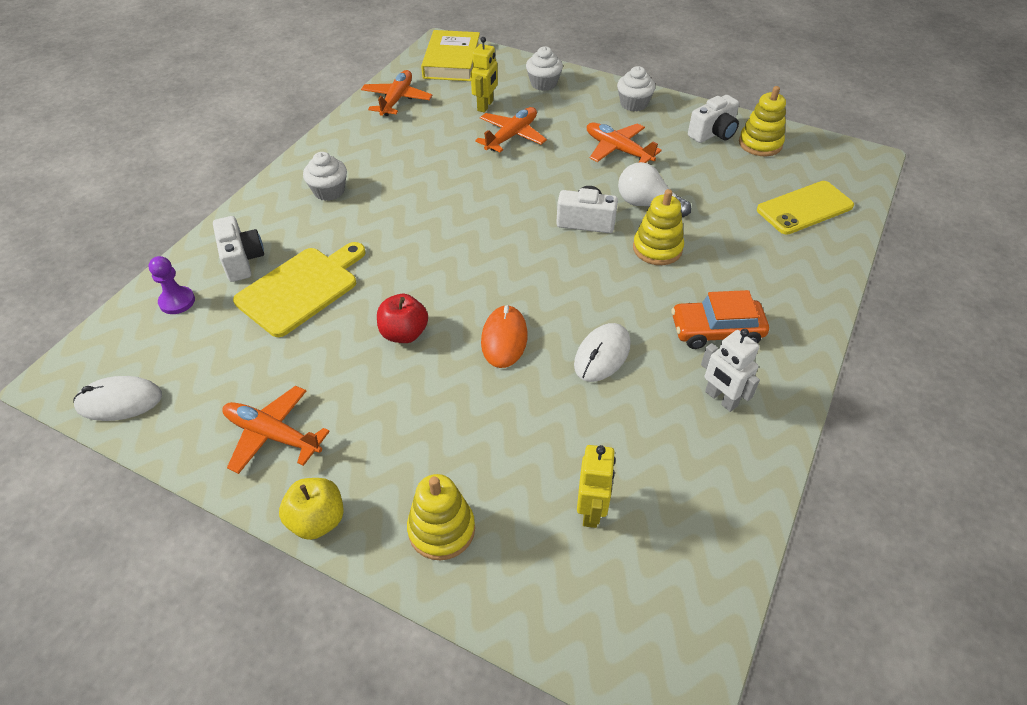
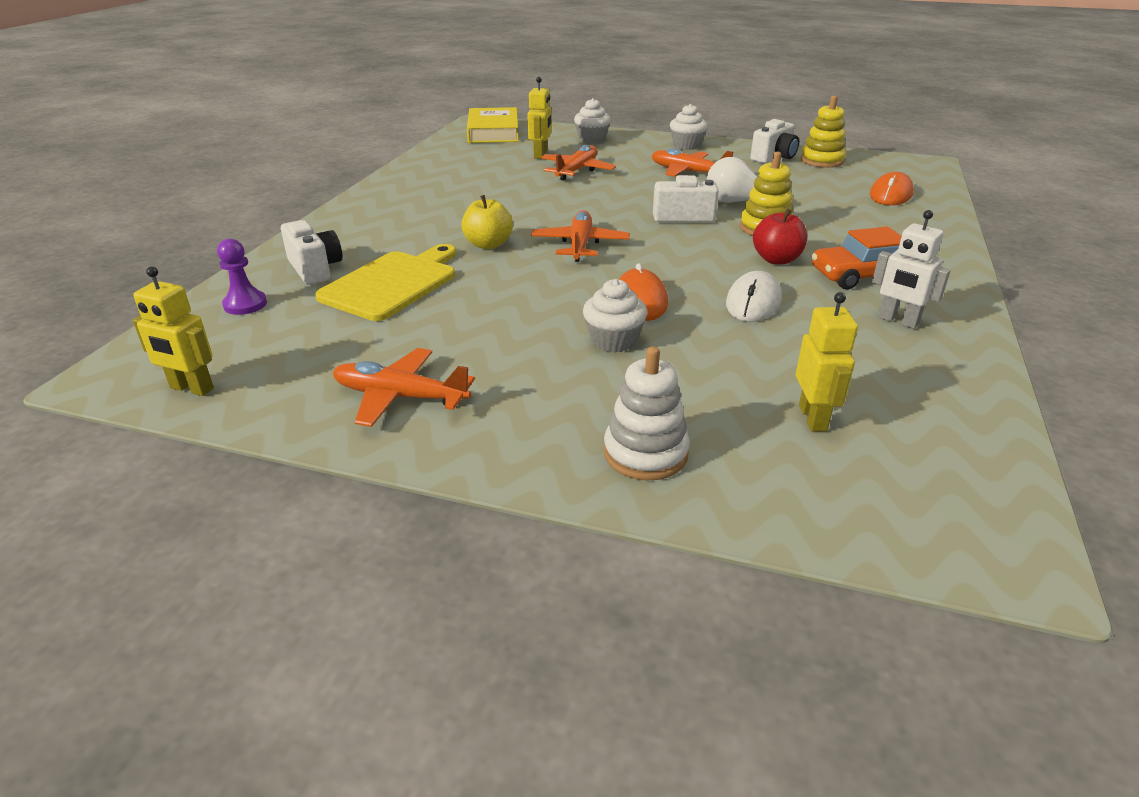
camera: 10 degrees left, 15 degrees down
(119, 401) = (191, 388): white mouse -> yellow robot
(317, 520) = (485, 463): yellow apple -> yellow apple (488, 244)
(329, 191) = (398, 216): white cupcake -> white cupcake (613, 341)
(396, 100) = (447, 156): orange plane -> orange plane (580, 245)
(404, 333) = (526, 305): red apple -> red apple (776, 260)
(441, 529) = (645, 453): yellow stacking toy -> white stacking toy
(804, 208) = (891, 194): yellow phone -> orange mouse

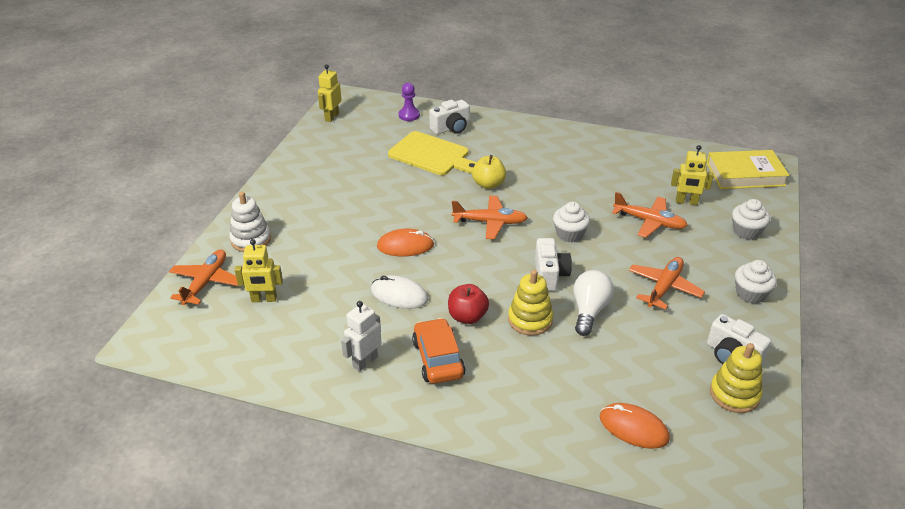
camera: 90 degrees right, 5 degrees up
(400, 397) = (313, 169): orange plane -> orange plane (206, 282)
(613, 341) = (355, 233): white cupcake -> white cupcake (569, 234)

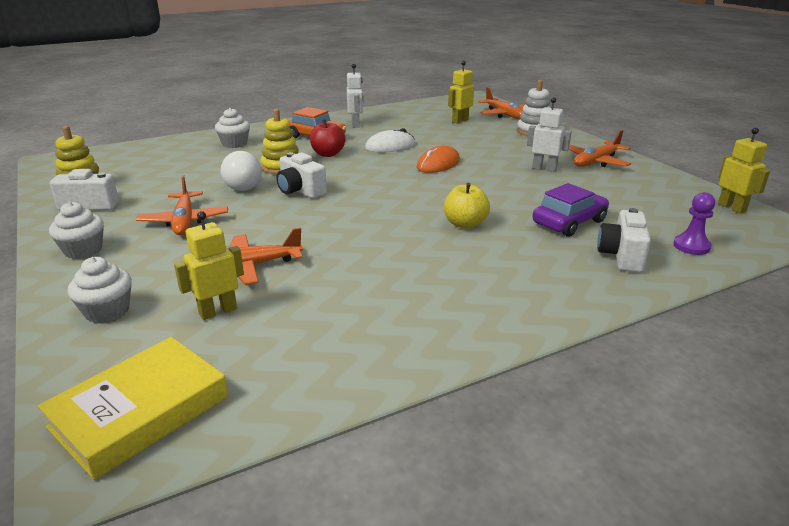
camera: 135 degrees right, 10 degrees down
(348, 197) = (544, 168): none -> white robot
(432, 155) = (569, 222): yellow cutting board -> purple car
(490, 222) = (406, 200): orange plane -> orange plane (596, 162)
(569, 234) = (322, 221): white cupcake -> white cupcake (234, 144)
(633, 428) = (155, 155): orange mouse -> none

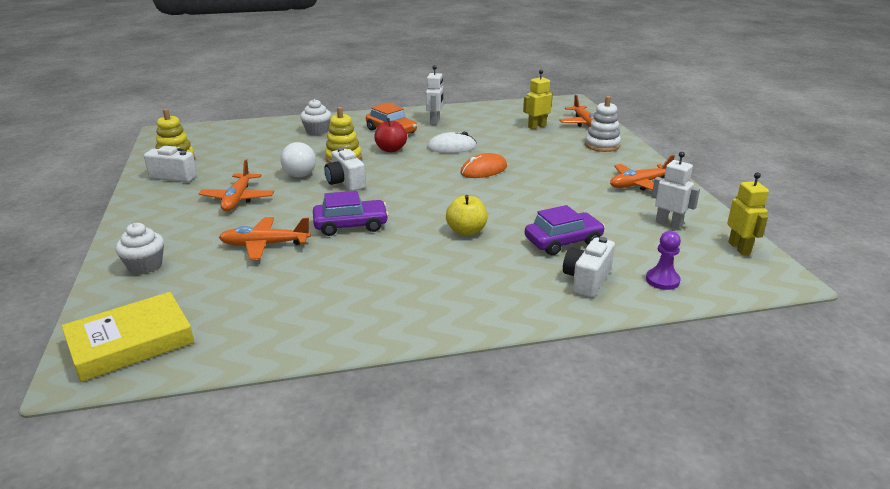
camera: 15 degrees right, 0 degrees up
(83, 250) = (151, 214): white cupcake -> none
(218, 311) = (222, 278): yellow robot -> none
(336, 233) = (351, 225): none -> purple car
(544, 168) = (581, 186): white robot -> white robot (669, 224)

